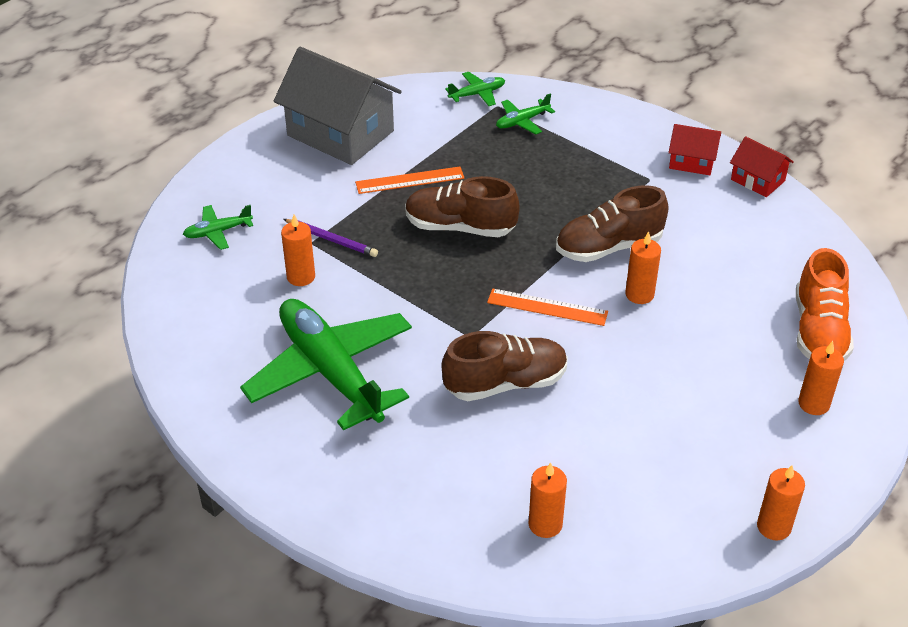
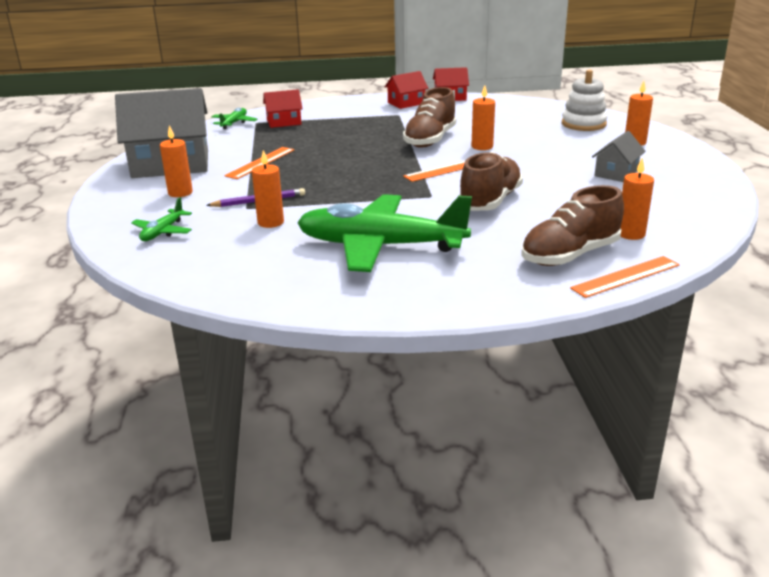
camera: 45 degrees left, 15 degrees down
(445, 566) = (626, 276): none -> orange ruler
(460, 227) = (332, 165): brown shoe -> brown shoe (570, 255)
(522, 121) = (284, 122): green plane -> red house
(695, 435) = (616, 173): none -> grey house
(773, 527) = (715, 181): orange candle -> orange candle (180, 193)
(818, 331) = (583, 124): orange shoe -> white stacking toy

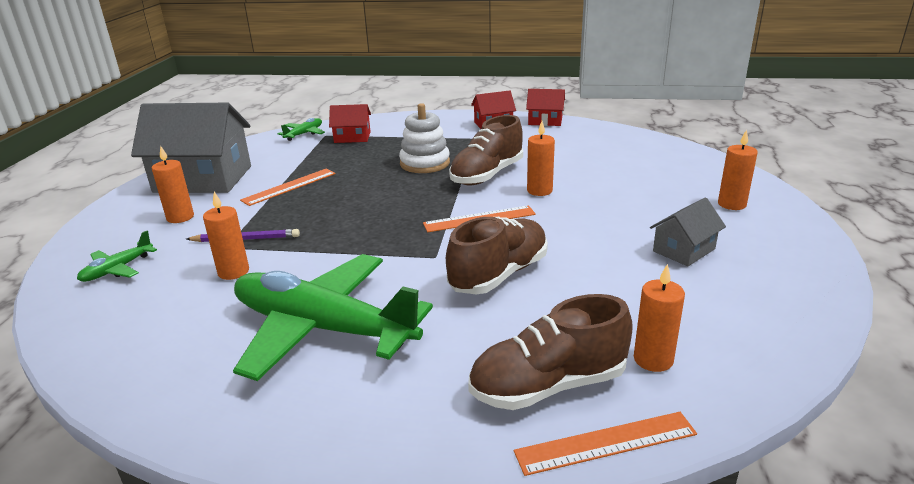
camera: 15 degrees right, 0 degrees up
(583, 124) = (679, 170): white stacking toy -> white stacking toy (425, 163)

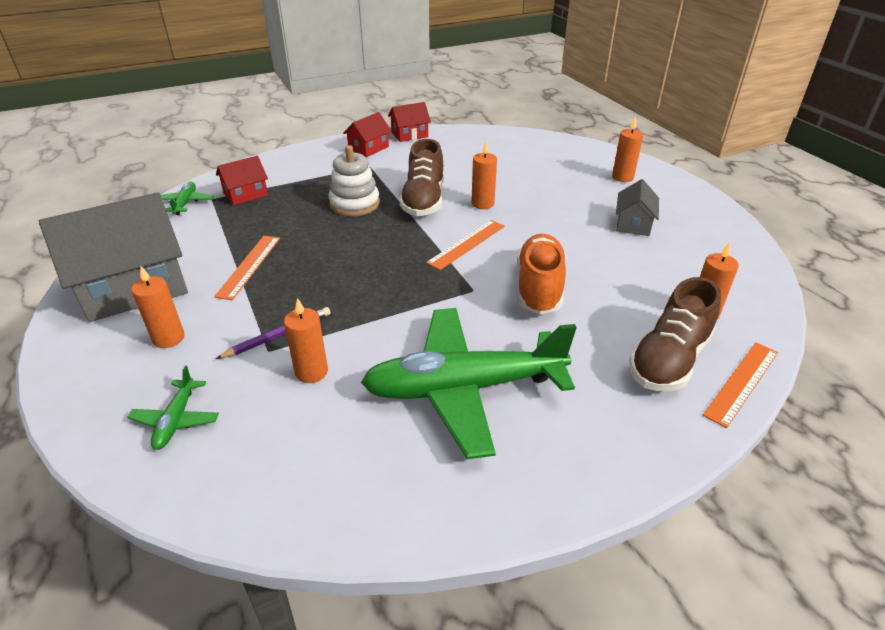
camera: 35 degrees left, 10 degrees up
(499, 275) = (539, 288): brown shoe -> orange shoe

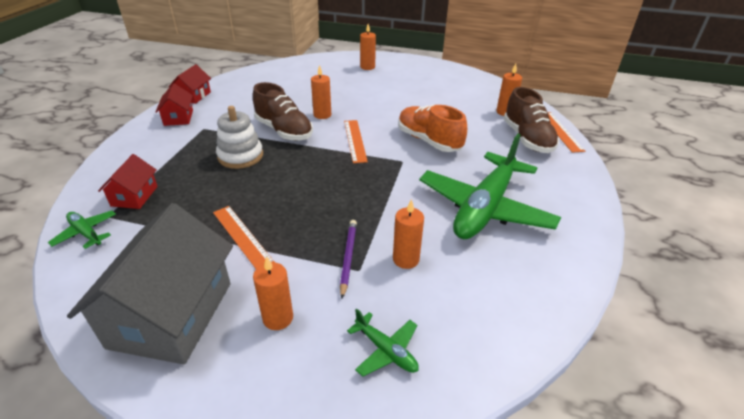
camera: 50 degrees left, 0 degrees up
(633, 224) = (412, 88): grey house -> none

